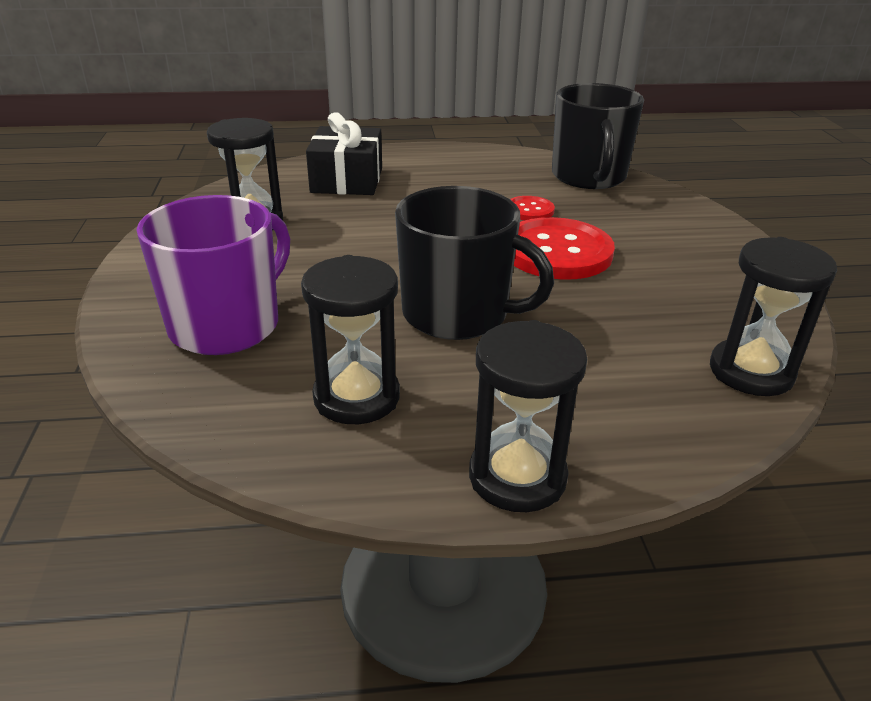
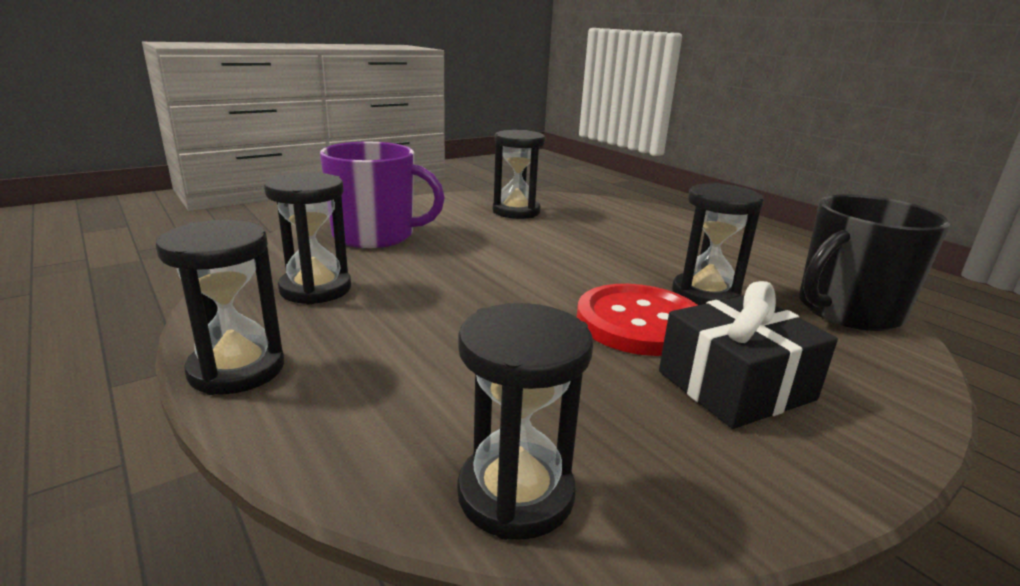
camera: 60 degrees right, 10 degrees down
(347, 180) = (627, 220): black gift -> black gift (735, 385)
(457, 314) = (465, 300): black mug -> none
(529, 210) = (705, 294): red button -> black hourglass

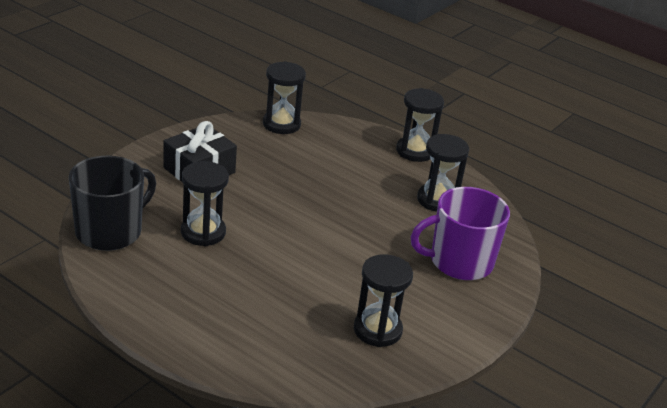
camera: 160 degrees right, 10 degrees up
(639, 322) = (245, 202): red button -> none

